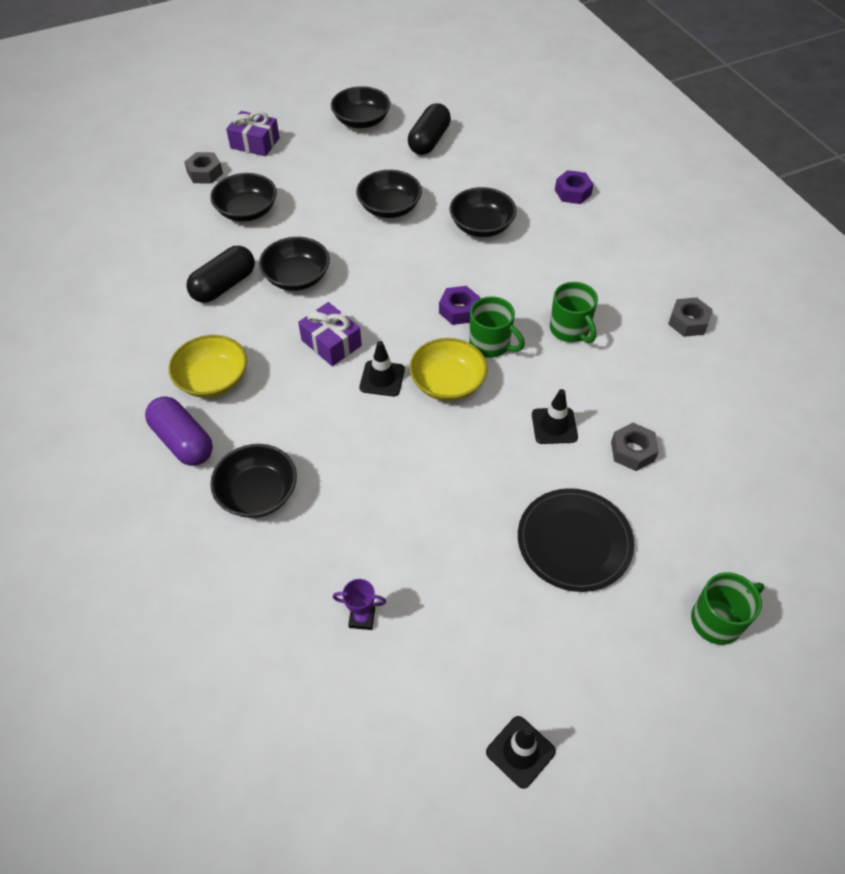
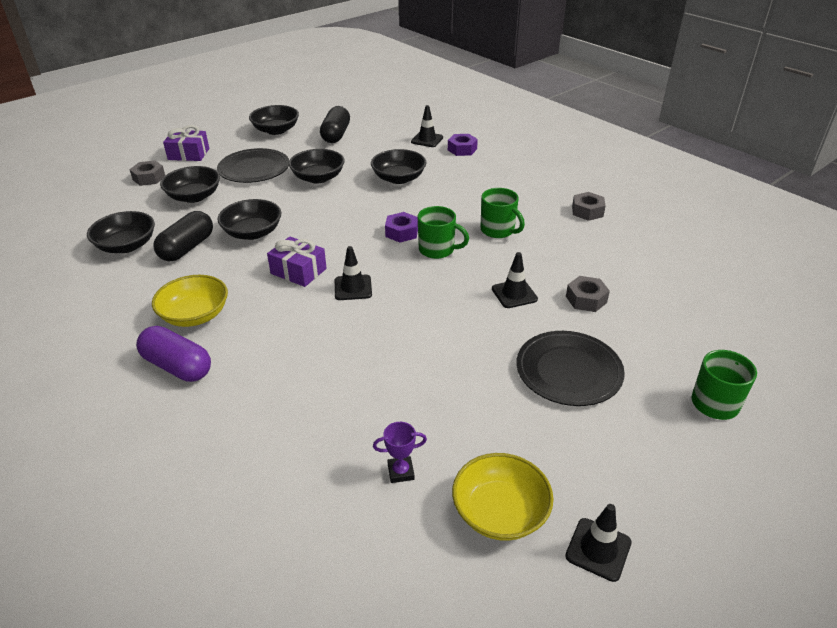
camera: 15 degrees left, 15 degrees down
(258, 493) = (264, 393): black bowl -> black bowl (127, 246)
(321, 180) = (254, 169): none -> black plate
(447, 383) = (411, 281): yellow bowl -> yellow bowl (500, 512)
(535, 168) = (427, 140): none -> black traffic cone

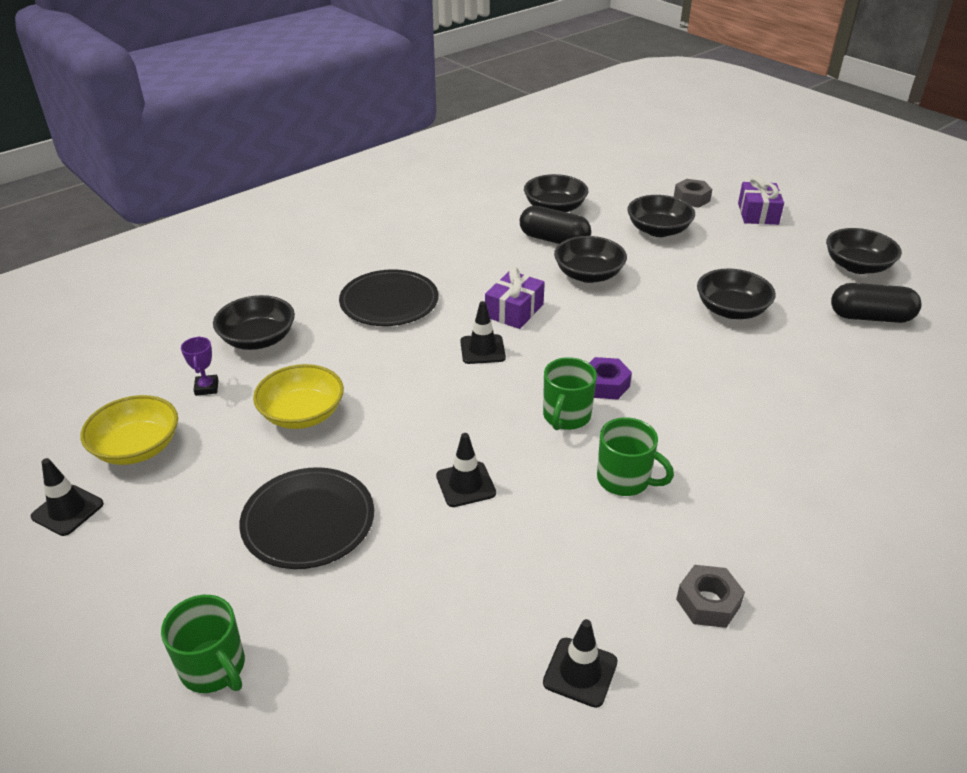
camera: 90 degrees right, 0 degrees up
(177, 366) = (370, 260): purple capsule -> none
(195, 315) = (441, 259): yellow bowl -> yellow bowl (302, 414)
(254, 169) = (737, 260): black plate -> black plate (389, 302)
(399, 178) = (754, 380): black bowl -> black bowl (258, 339)
(427, 140) = (903, 410): black traffic cone -> black traffic cone (580, 672)
(462, 149) = (886, 451): purple nut -> none
(498, 230) = (625, 480): green mug -> green mug turned 105 degrees counterclockwise
(586, 299) = (450, 560): grey nut -> none

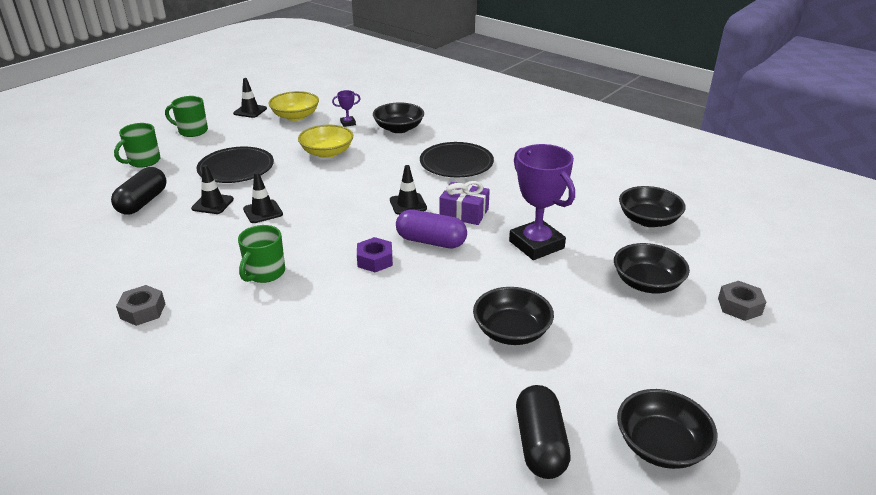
camera: 80 degrees right, 5 degrees down
(554, 240) = (587, 223): black capsule -> black capsule (142, 202)
(566, 416) = (334, 244): green mug -> green mug (192, 131)
(571, 340) = (431, 241): none -> purple capsule
(580, 672) = (105, 262): black traffic cone -> black traffic cone (212, 204)
(588, 275) = (536, 245): black bowl -> purple trophy
(758, 213) = (742, 360): purple gift -> none

